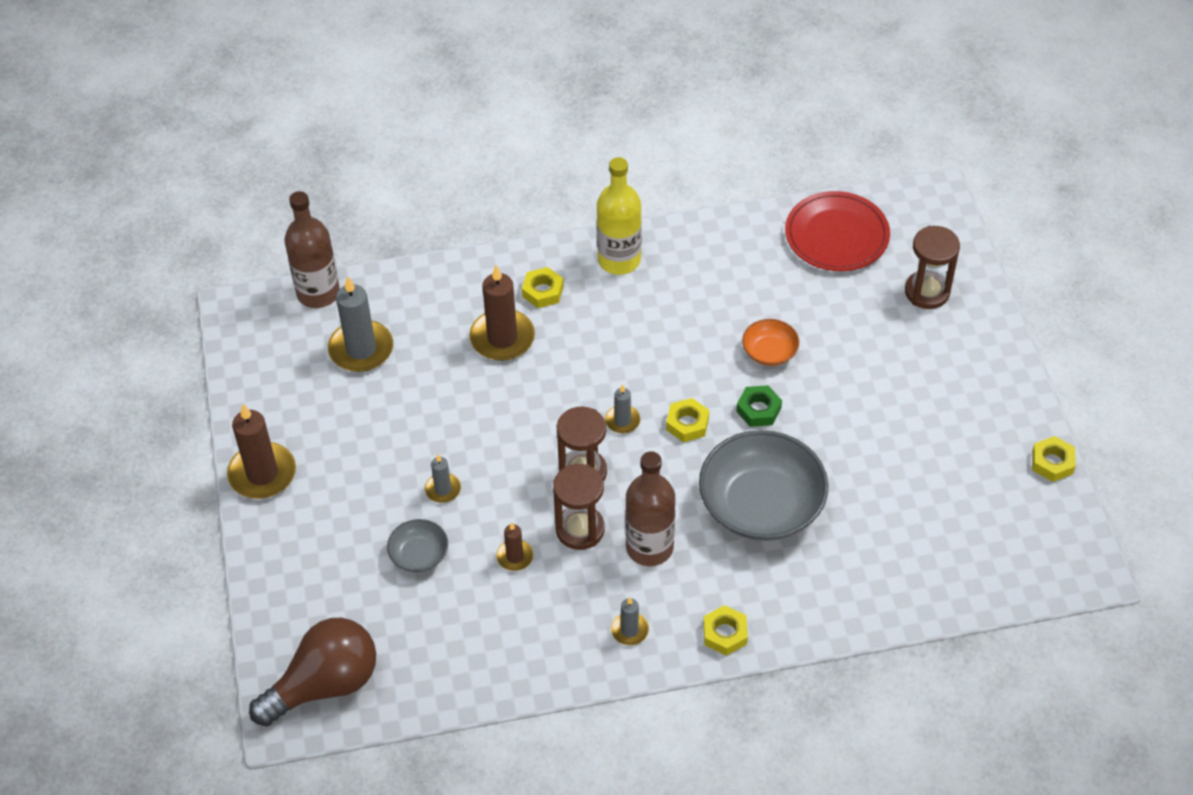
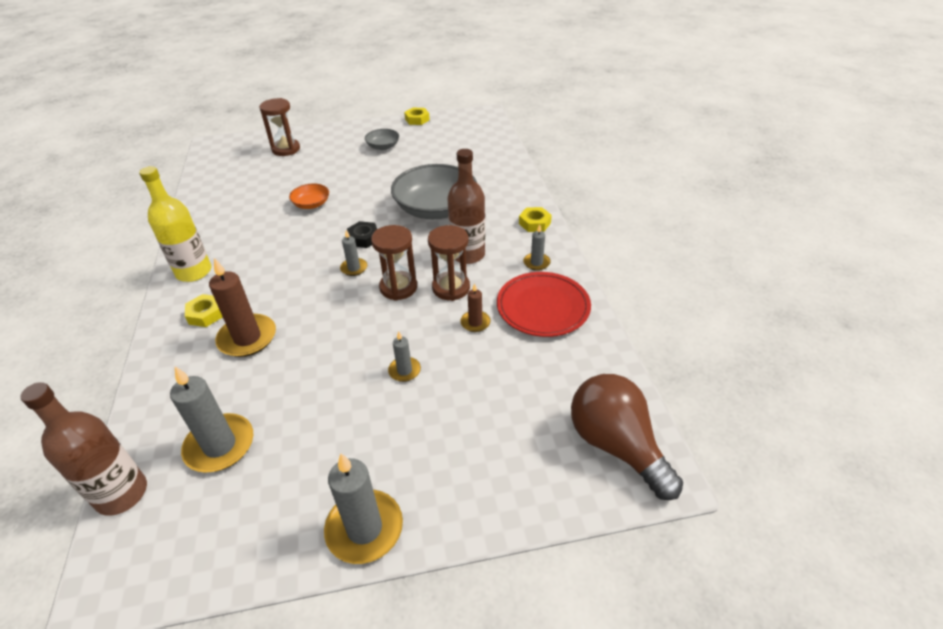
camera: 90 degrees left, 10 degrees down
(262, 473) = (364, 528): brown candle -> grey candle
(419, 554) = (473, 383): grey bowl -> grey bowl (383, 146)
(687, 424) = (364, 238): yellow nut -> black nut
(758, 410) = (359, 209): green nut -> none
(836, 235) = (224, 178): red plate -> red plate (543, 307)

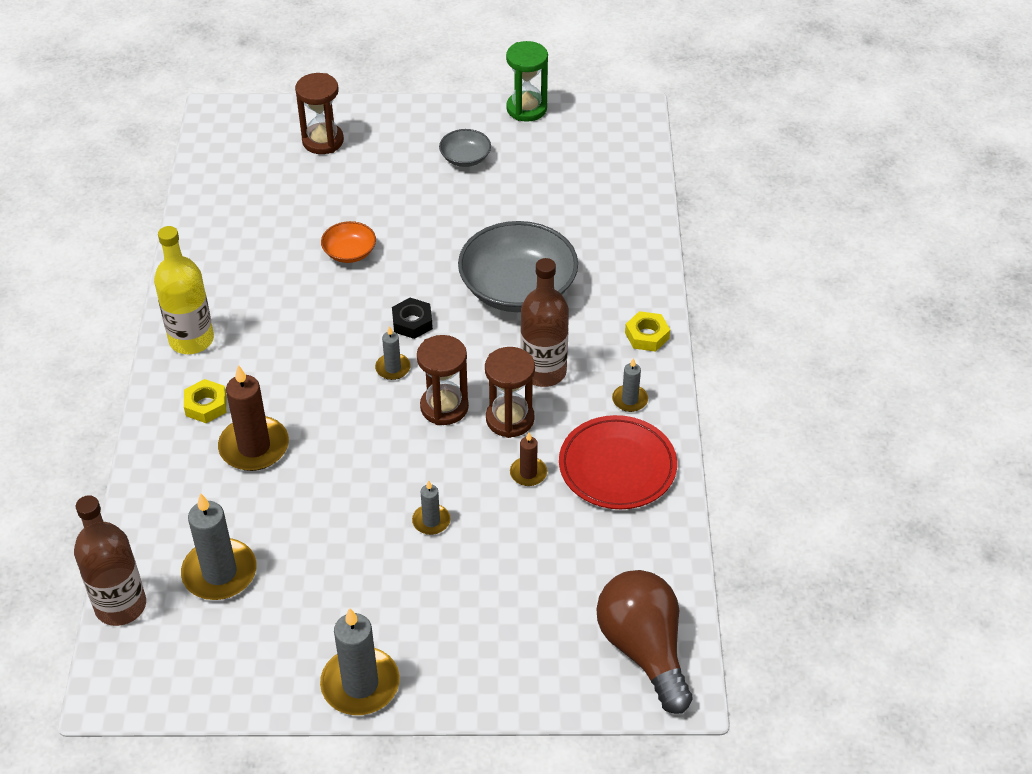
camera: 10 degrees right, 5 degrees up
(417, 119) = (526, 109): yellow nut -> green hourglass

